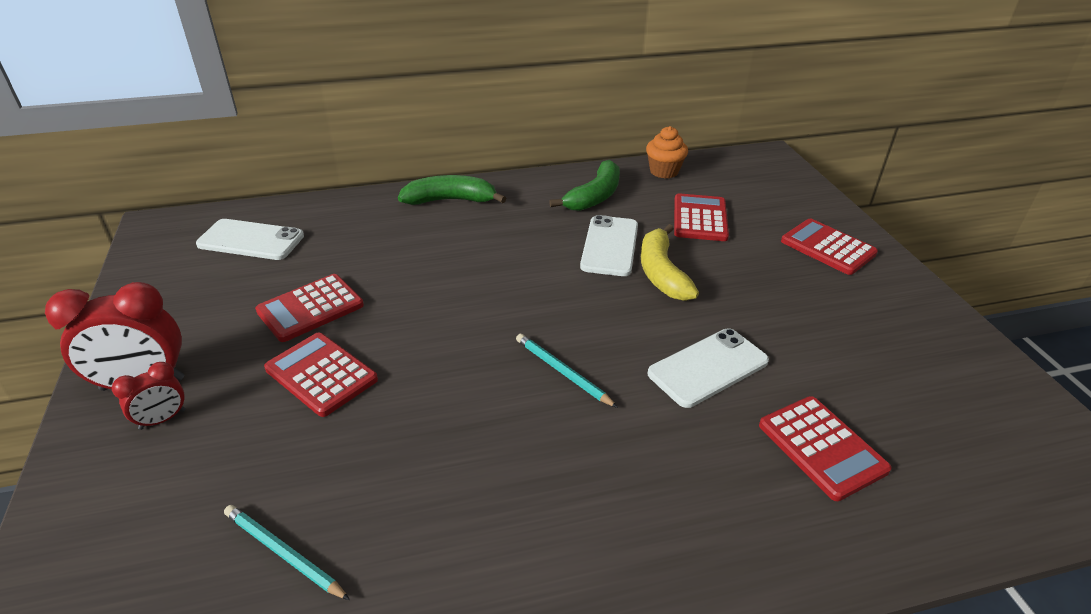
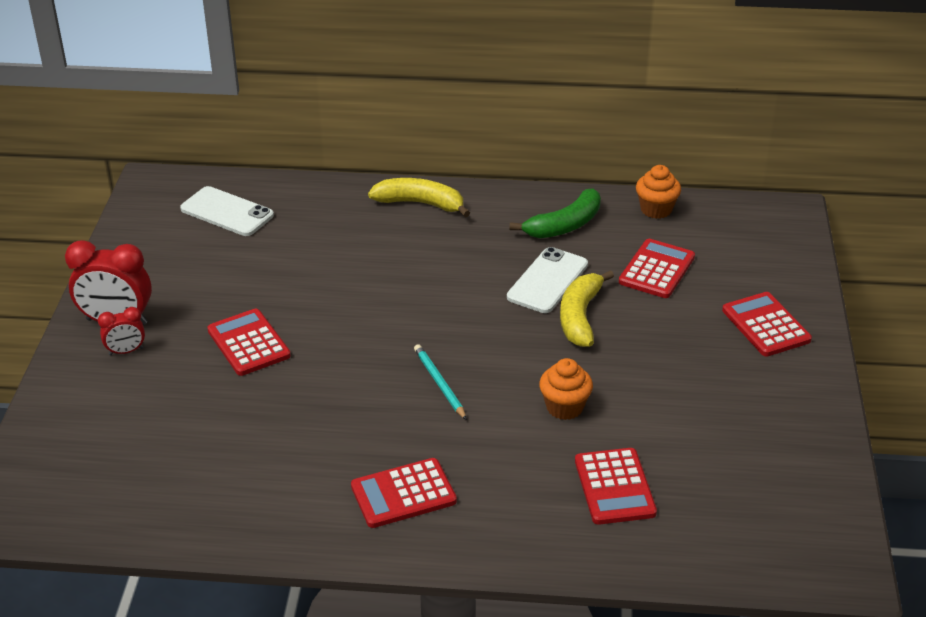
camera: 20 degrees right, 0 degrees up
(283, 553) = (186, 458): turquoise pencil -> none
(310, 308) = (257, 286): red calculator -> red calculator (403, 494)
(450, 200) = (420, 203): green banana -> yellow banana
(708, 367) = (564, 407): white phone -> orange cupcake

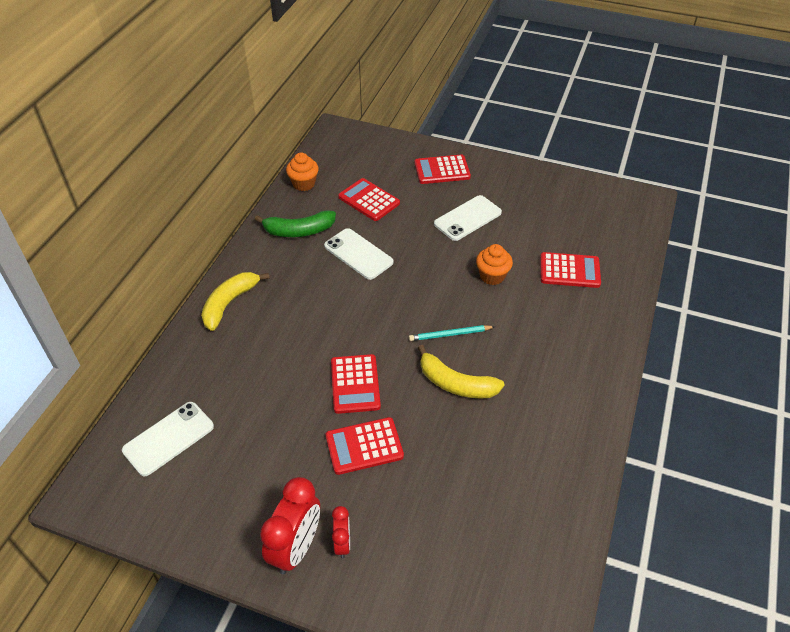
camera: 75 degrees left, 10 degrees up
(403, 494) = (558, 376): red calculator -> red calculator (355, 384)
(565, 225) = (299, 231): green banana -> green banana turned 105 degrees clockwise
(580, 317) = (404, 247): yellow banana -> yellow banana (456, 384)
(672, 367) = (467, 218): none -> white phone

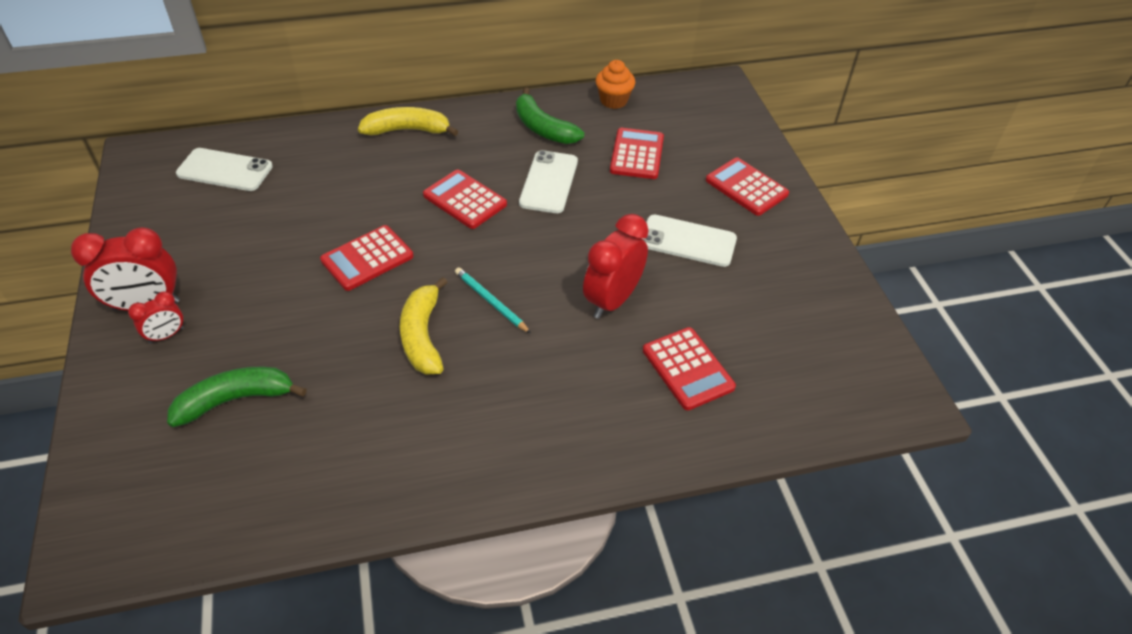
camera: 55 degrees right, 0 degrees up
(364, 446) = (292, 300): red calculator -> red calculator (465, 200)
(443, 517) = (235, 400): none -> green banana
(492, 276) = (612, 300): orange cupcake -> red clock

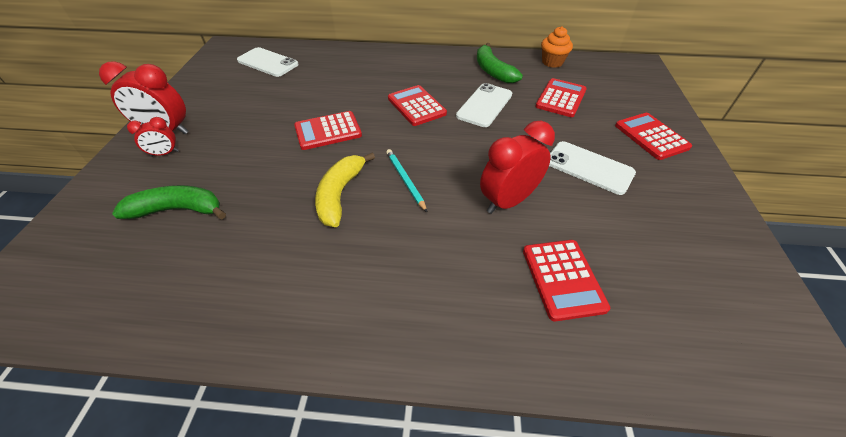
camera: 20 degrees right, 0 degrees up
(407, 130) = (396, 58): yellow banana -> none

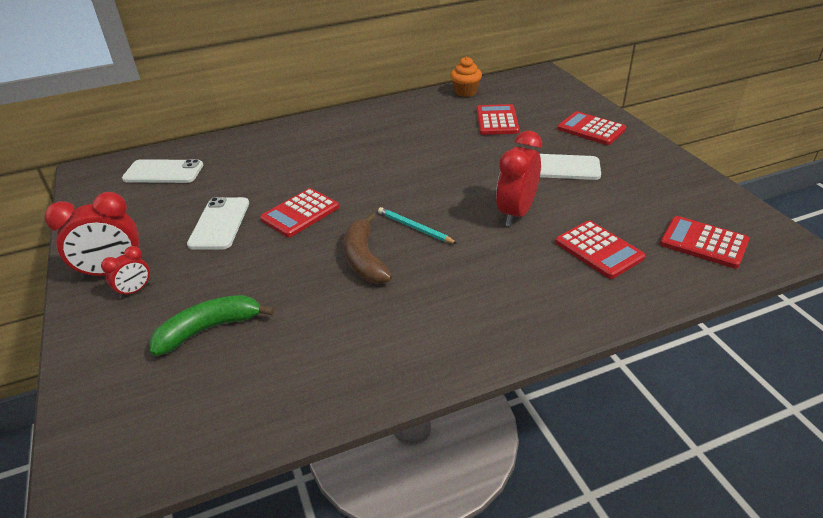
camera: 25 degrees left, 10 degrees down
(340, 194) = (364, 259): yellow banana -> brown banana
(416, 106) = (370, 165): red calculator -> red calculator (703, 243)
(484, 105) = (434, 146): white phone -> white phone (219, 223)
(493, 71) = (417, 114): green banana -> none

